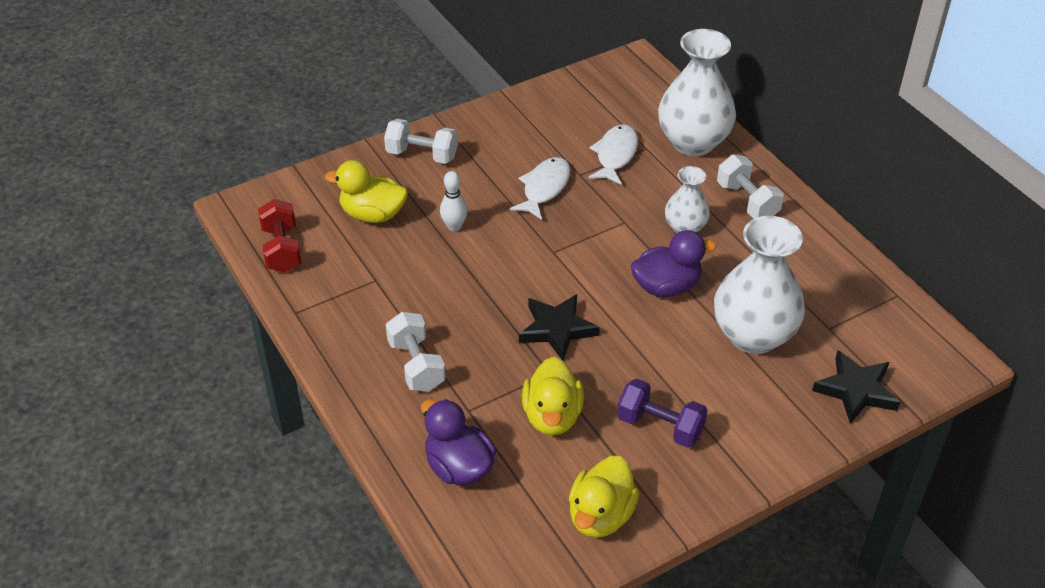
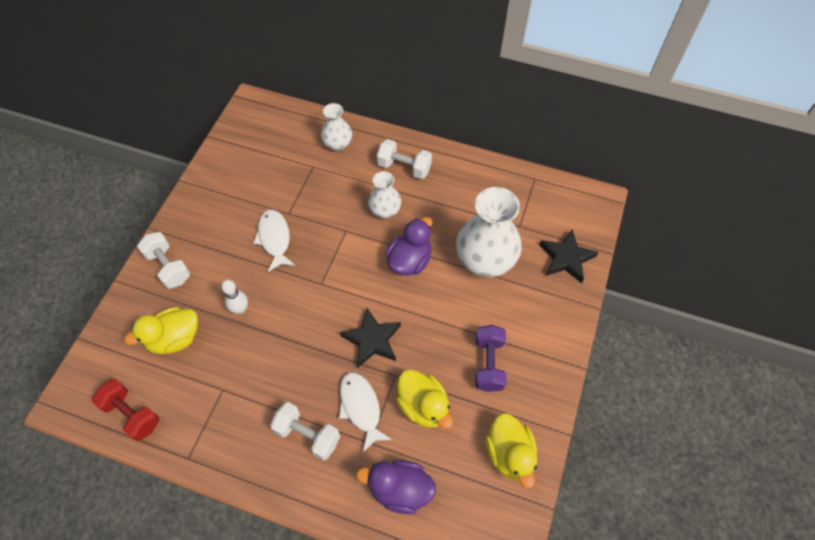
camera: 40 degrees left, 15 degrees up
(422, 155) = (168, 267): white dumbbell -> white dumbbell turned 75 degrees clockwise
(615, 155) = (298, 184): white fish -> white fish (361, 407)
(660, 426) = (488, 364): purple dumbbell -> purple dumbbell turned 75 degrees counterclockwise
(693, 142) = (338, 144): white vase -> white vase, size x0.54

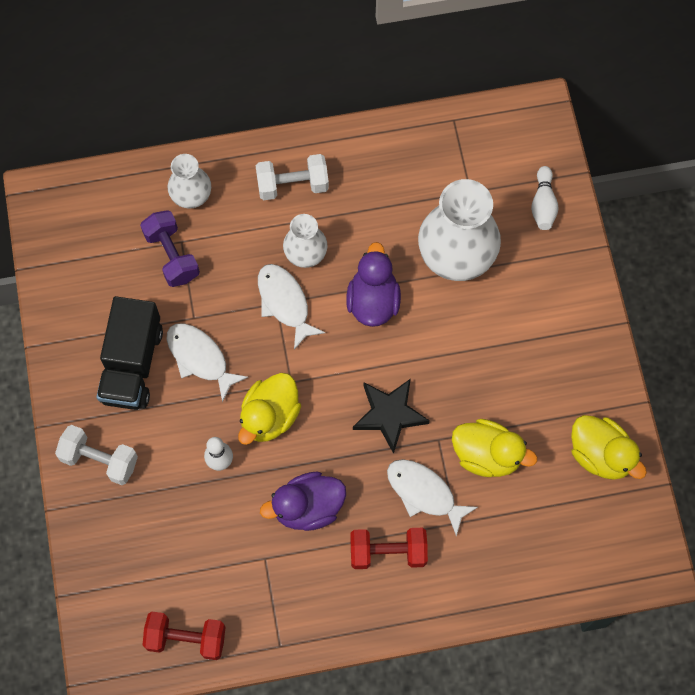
camera: 30 degrees left, 10 degrees up
(174, 339) = (171, 535): yellow duck -> yellow duck (270, 416)
(231, 221) = (132, 364): none -> black truck
(307, 435) = (388, 552): white dumbbell -> red dumbbell
(351, 233) = (284, 303): none -> white fish
(400, 489) = (515, 551): purple duck -> purple duck (308, 507)
(488, 364) = (527, 372): purple dumbbell -> purple dumbbell (172, 255)
(566, 258) = (543, 204): black star -> white bowling pin

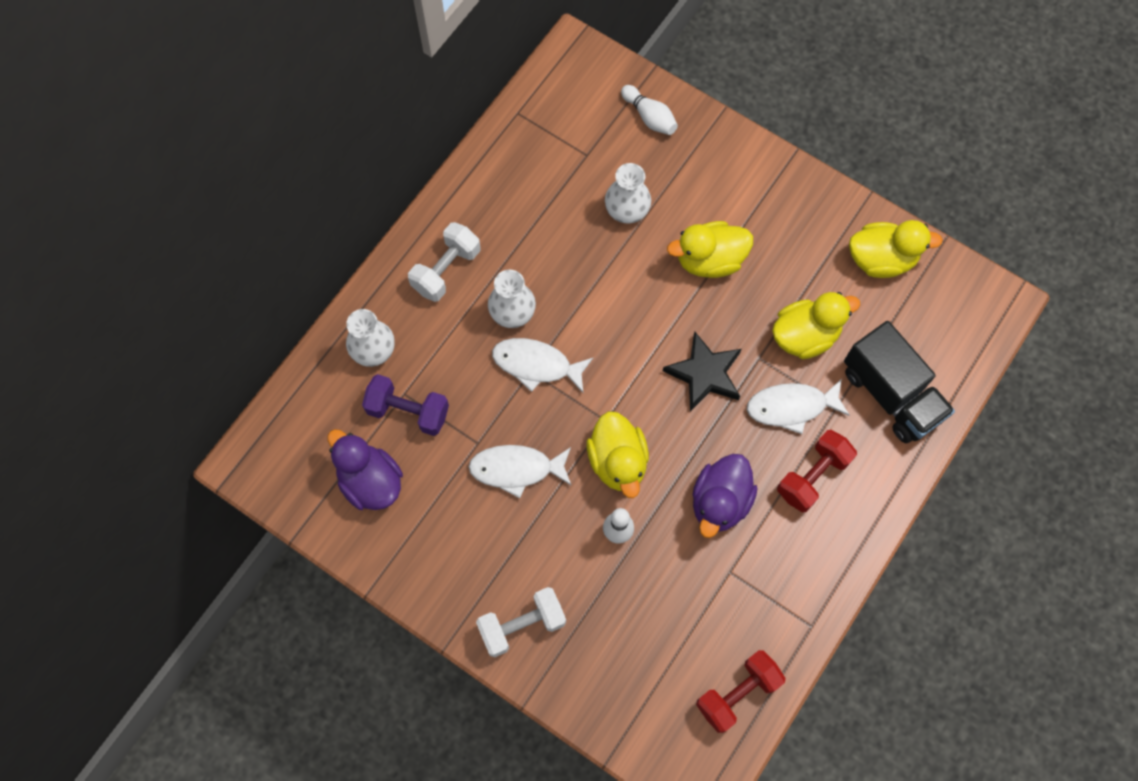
camera: 45 degrees left, 0 degrees up
(132, 364) = (468, 525): black truck -> black truck (891, 394)
(373, 301) = (602, 301): purple duck -> purple duck (370, 481)
(456, 255) = (627, 210): white vase -> white vase, size x0.54
(477, 341) = (709, 260): none -> yellow duck

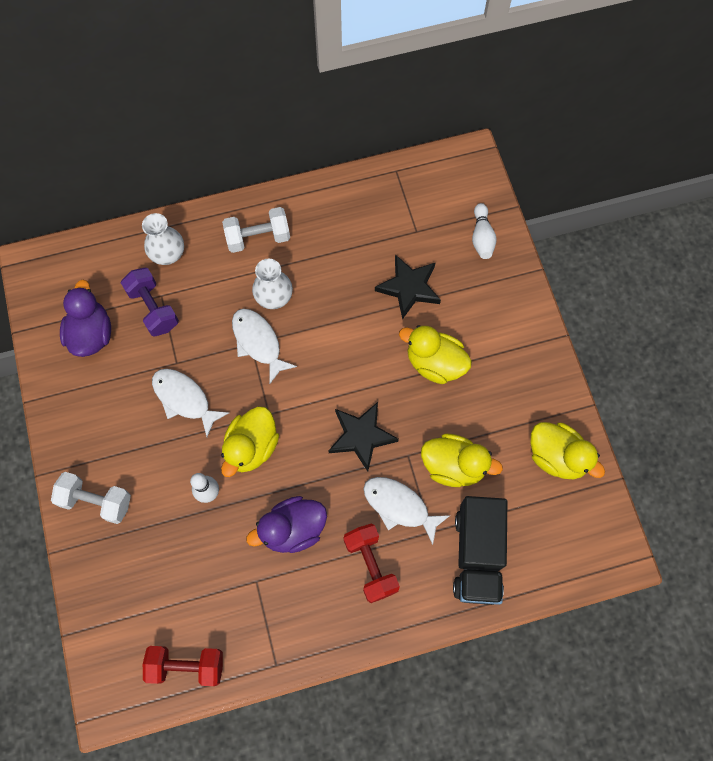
camera: 40 degrees right, 0 degrees up
(627, 210) = (409, 288): white vase -> black star
(812, 476) = (370, 565): red dumbbell -> red dumbbell turned 75 degrees clockwise

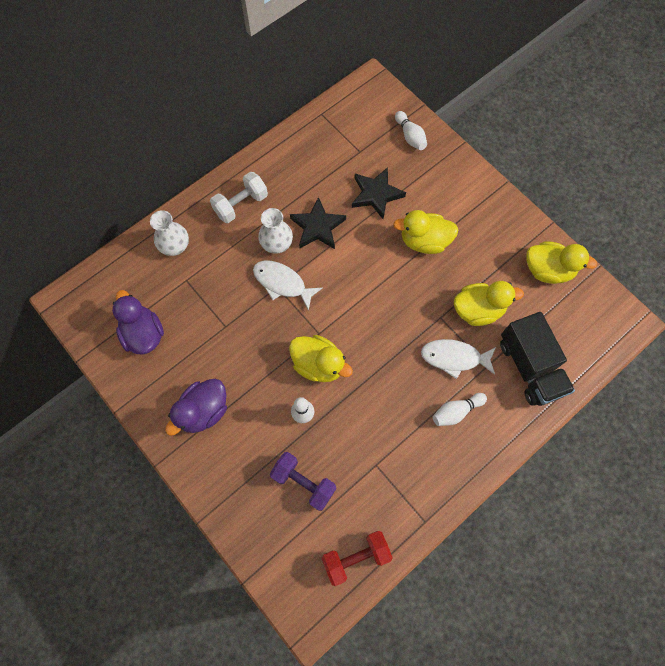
camera: 25 degrees left, 0 degrees up
(96, 501) = (215, 463): white dumbbell -> none
(153, 308) = (185, 293): purple dumbbell -> purple dumbbell (304, 482)
(184, 399) = (246, 351): white fish -> none
(251, 447) = (319, 364): yellow duck -> yellow duck turned 60 degrees counterclockwise
(293, 529) = (383, 412): purple duck -> purple duck (204, 411)
(361, 436) = (398, 319): black star -> black star (317, 227)
(370, 565) = (456, 411): red dumbbell -> white bowling pin

